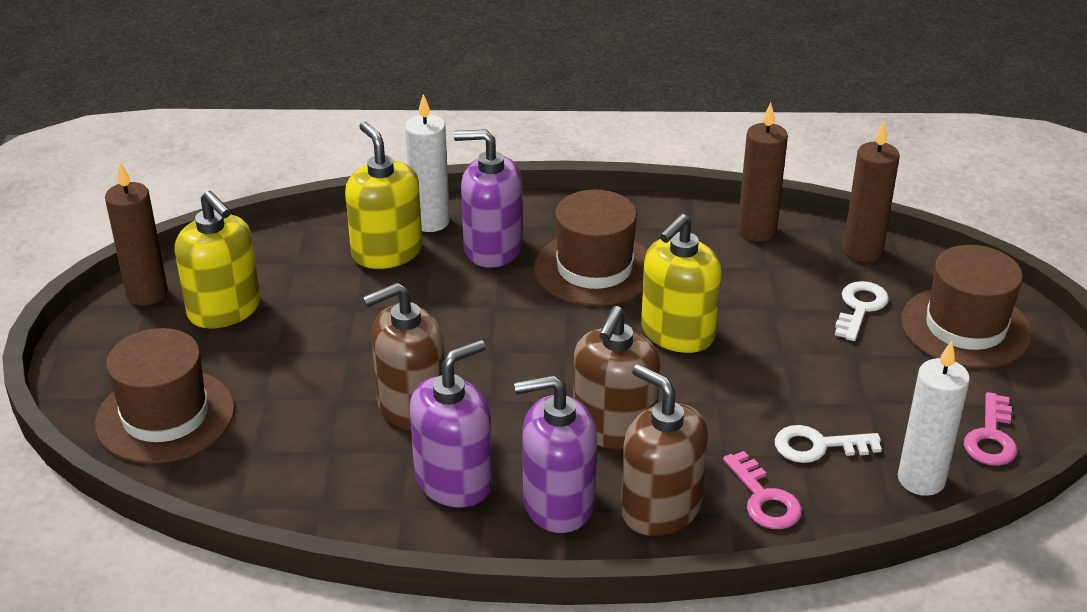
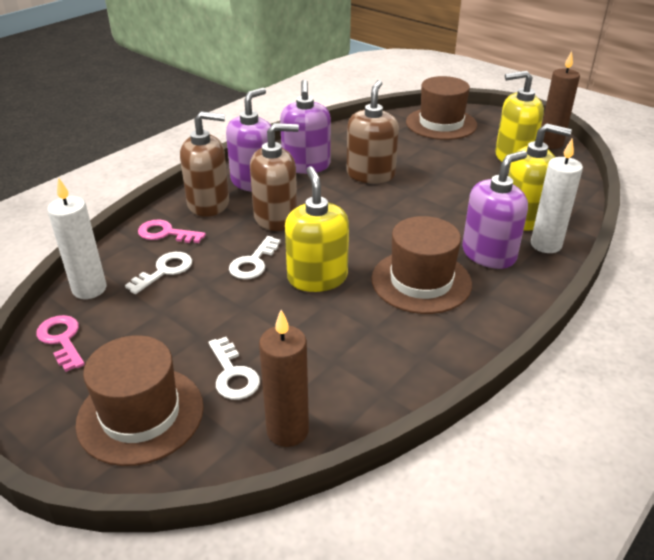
camera: 130 degrees right, 0 degrees up
(614, 428) = (276, 217): brown soap dispenser -> brown soap dispenser turned 105 degrees clockwise
(715, 390) = (253, 262): none -> white key
(756, 230) = (382, 386): brown candle -> none

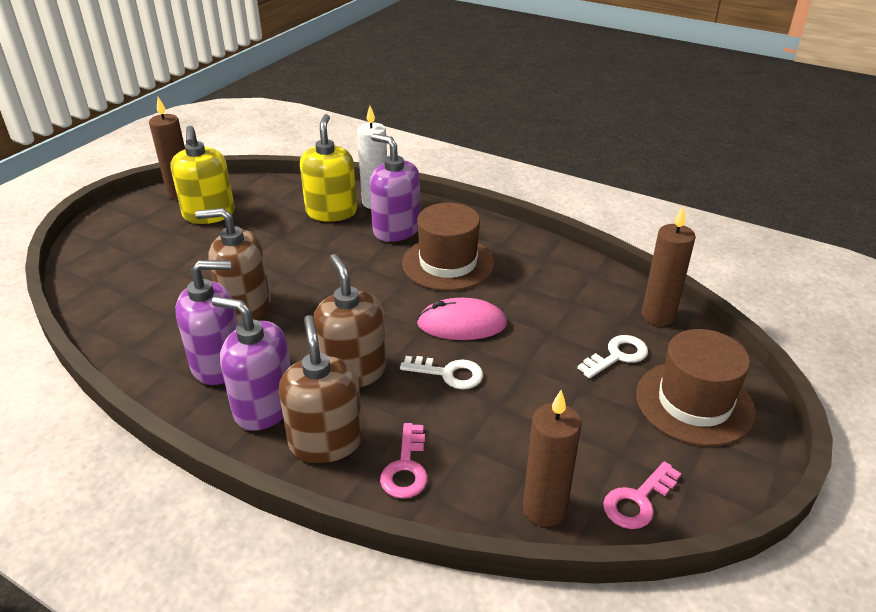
camera: 100 degrees left, 0 degrees up
(89, 289) = (544, 509): white candle -> brown candle
(164, 271) = (486, 446): white key -> none
(317, 278) = (462, 324): yellow soap dispenser -> pink mouse
(441, 124) = (112, 261): brown hat -> none

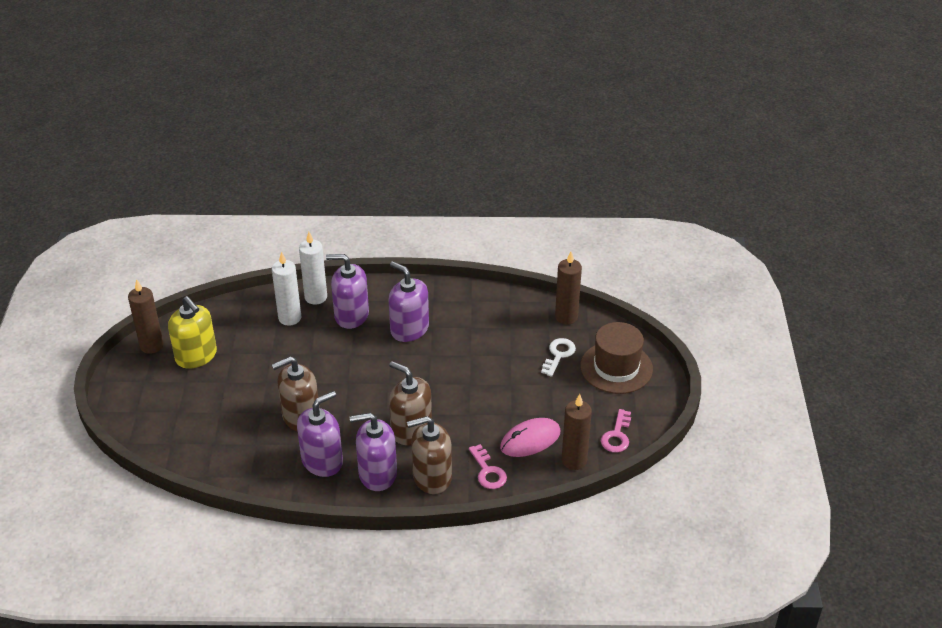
camera: 30 degrees left, 5 degrees up
(326, 441) = (432, 477): brown soap dispenser -> brown soap dispenser turned 60 degrees counterclockwise
(331, 212) = (290, 318): yellow soap dispenser -> white candle
(448, 263) = (409, 329): brown hat -> purple soap dispenser
(448, 373) = (469, 407): white key -> none
(462, 324) = (452, 371): pink mouse -> pink mouse (530, 440)

